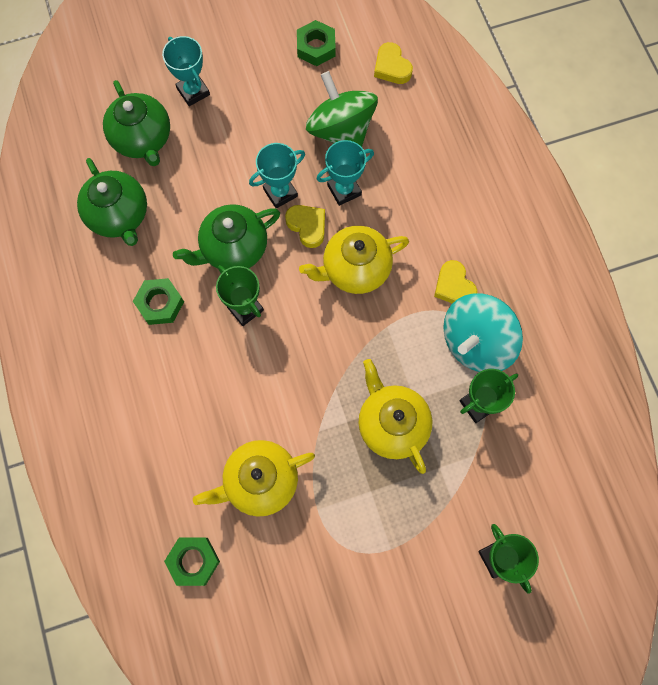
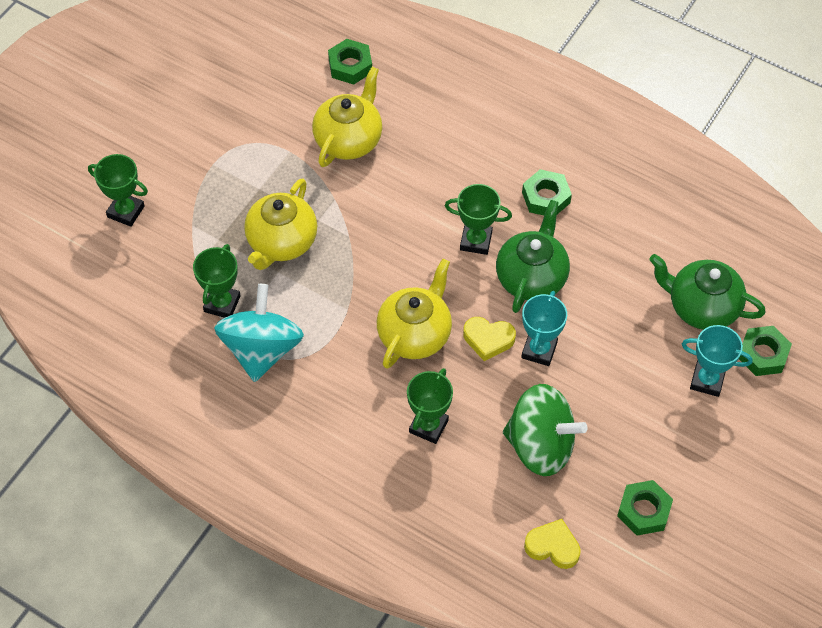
camera: 140 degrees right, 15 degrees down
(119, 216) = (650, 235): green teapot -> none
(140, 81) = (763, 354): none -> green nut
(344, 190) = (486, 393): turquoise trophy -> none
(392, 424) = (281, 242): yellow teapot -> yellow teapot turned 90 degrees clockwise
(403, 197) = (428, 426): none -> green trophy
(454, 286) = (317, 381): yellow heart -> none

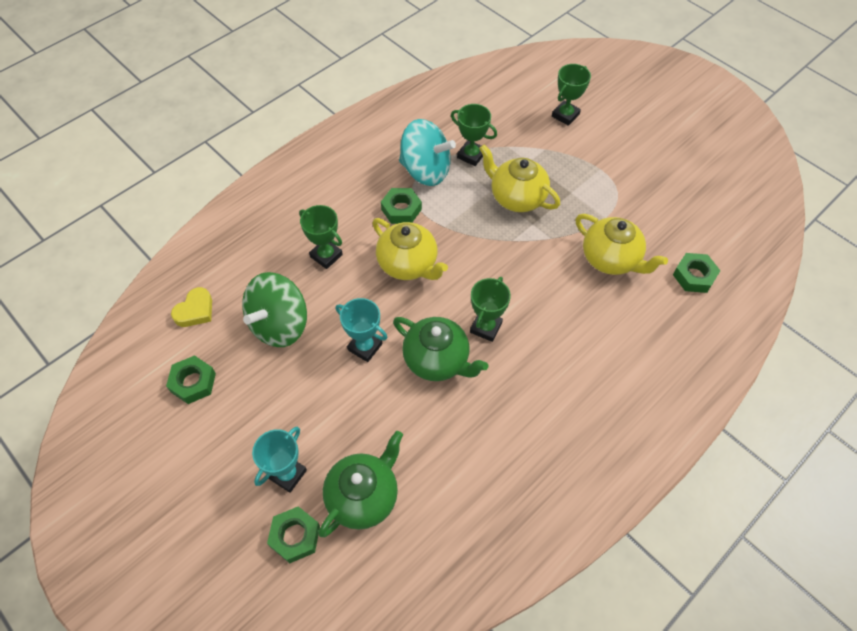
camera: 105 degrees right, 0 degrees up
(488, 339) = (387, 313): yellow heart -> none
(546, 197) = (519, 395): green nut -> green nut (401, 209)

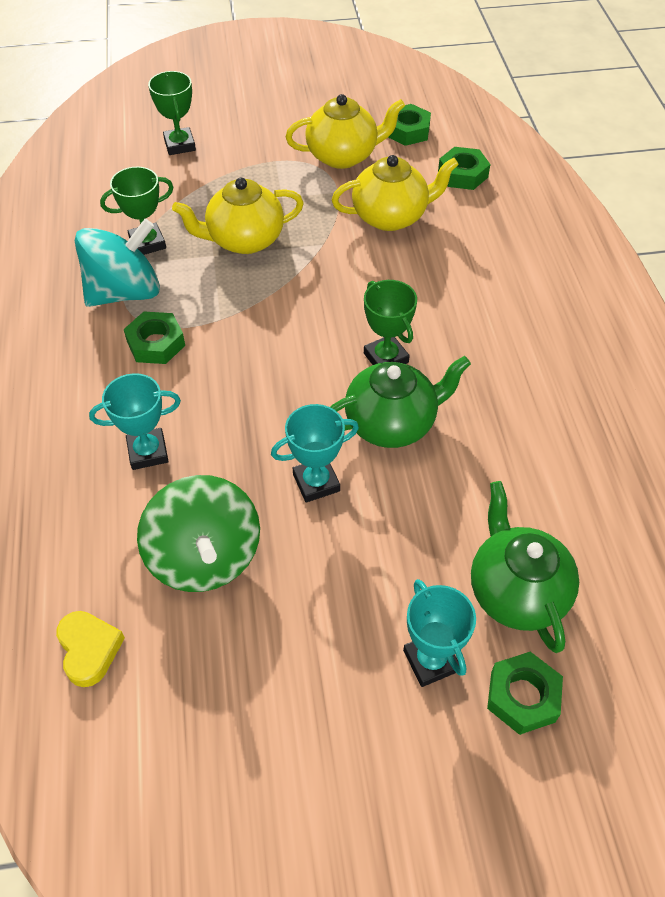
camera: 55 degrees left, 5 degrees down
(193, 382) = (205, 710): green nut -> green nut (407, 131)
(326, 255) = (148, 452): green trophy -> turquoise trophy
(408, 264) = (240, 379): yellow teapot -> yellow teapot (343, 156)

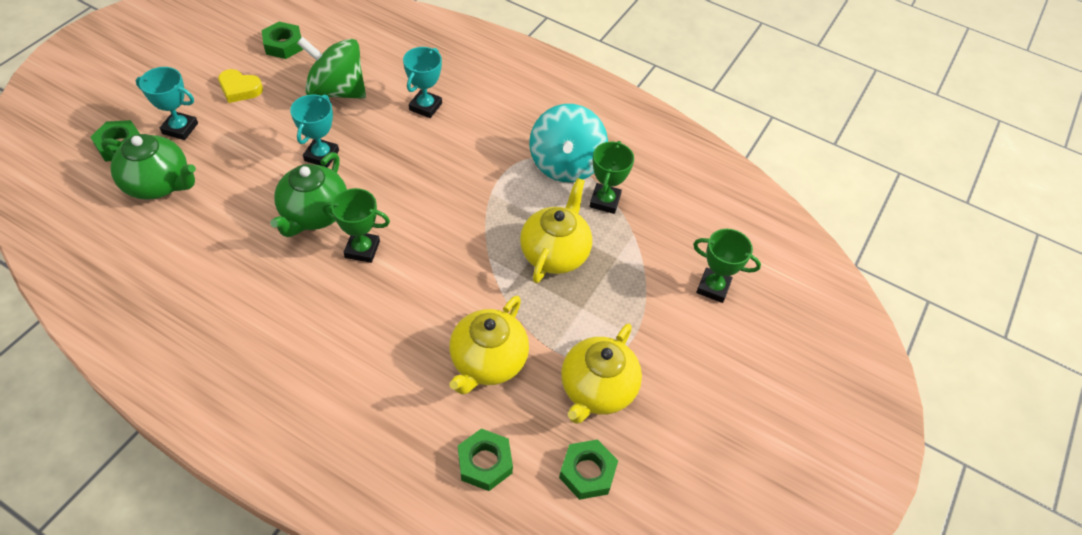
camera: 125 degrees right, 0 degrees up
(89, 649) = (342, 34): yellow heart -> yellow heart (240, 89)
(156, 343) = (503, 153): green nut -> green nut (283, 45)

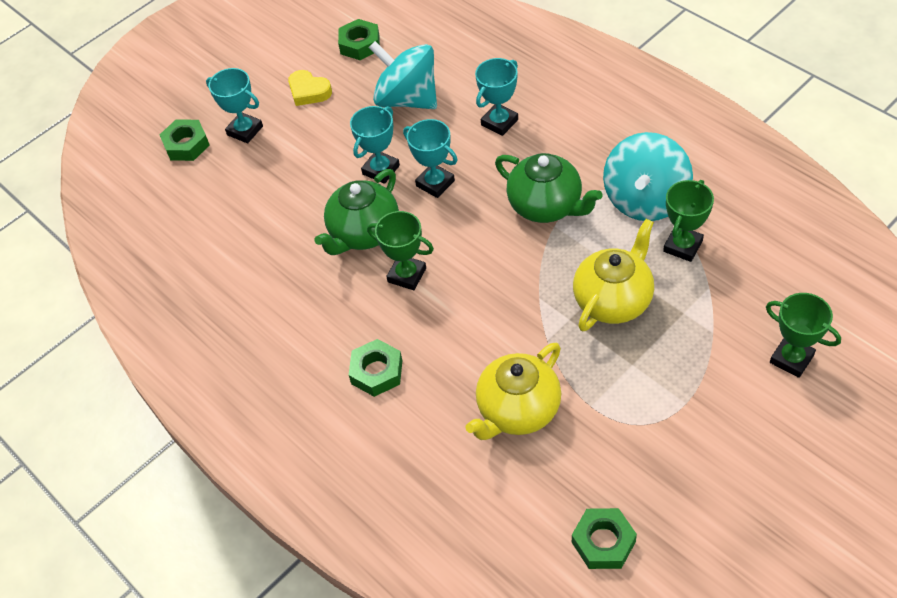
camera: 25 degrees right, 0 degrees up
(159, 184) = (217, 188): green teapot -> green teapot (546, 206)
(336, 91) = (407, 99): green spinning top -> turquoise spinning top
(375, 164) = (435, 183): none -> turquoise trophy
(485, 462) = (496, 515): green nut -> green nut (377, 372)
(596, 390) = (631, 456): yellow teapot -> none

